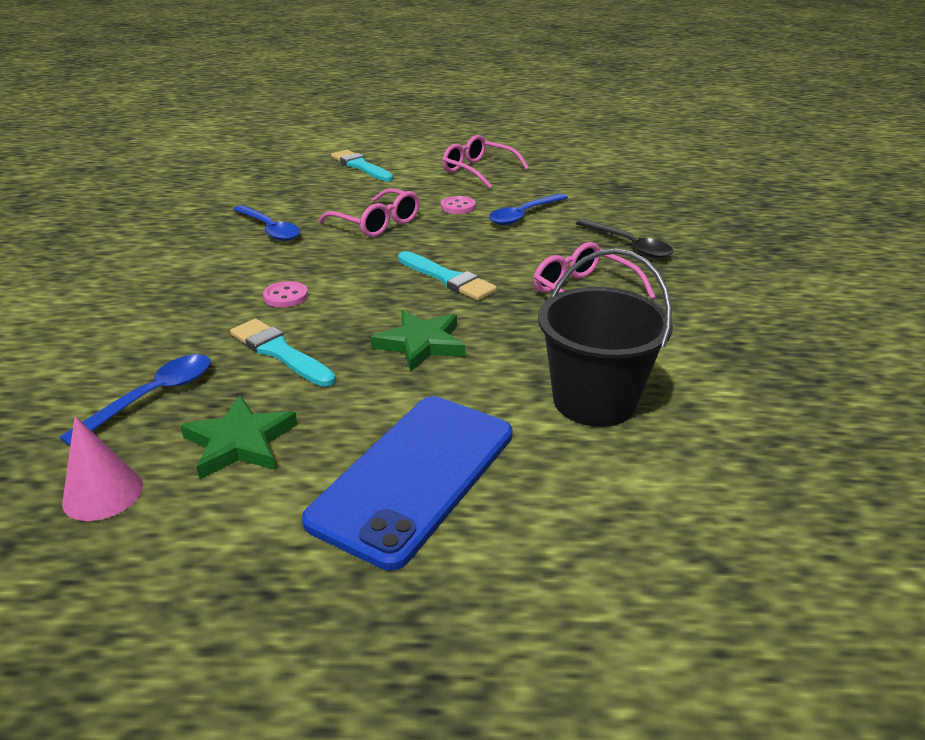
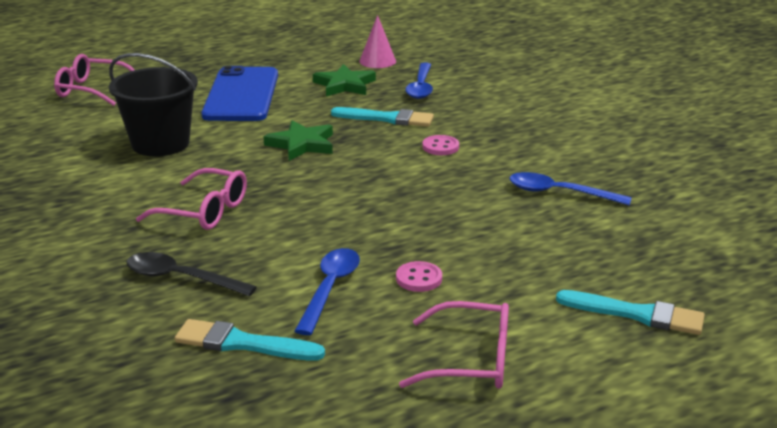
camera: 150 degrees right, 5 degrees down
(376, 223) = (474, 229): pink glasses -> pink glasses (92, 90)
(447, 278) = (334, 192): turquoise brush -> turquoise brush (242, 343)

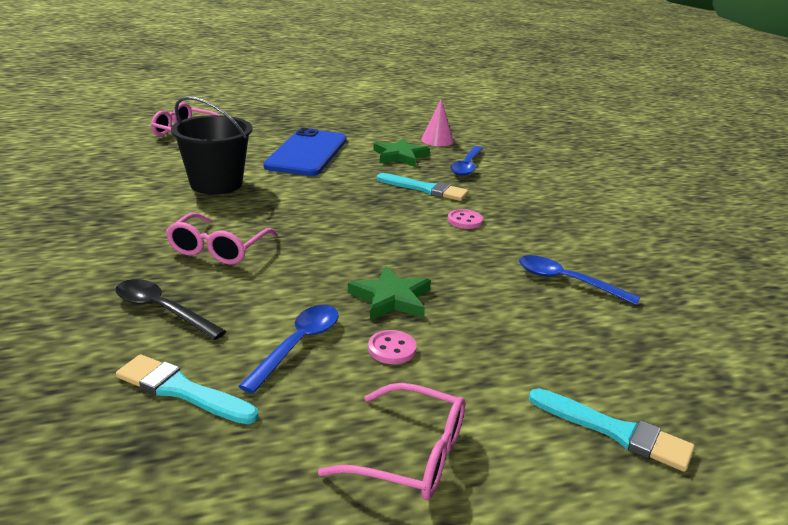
camera: 10 degrees right, 0 degrees up
(203, 211) = (219, 248): pink glasses -> pink glasses turned 75 degrees clockwise
(302, 144) = (338, 201): green star -> green star (391, 298)

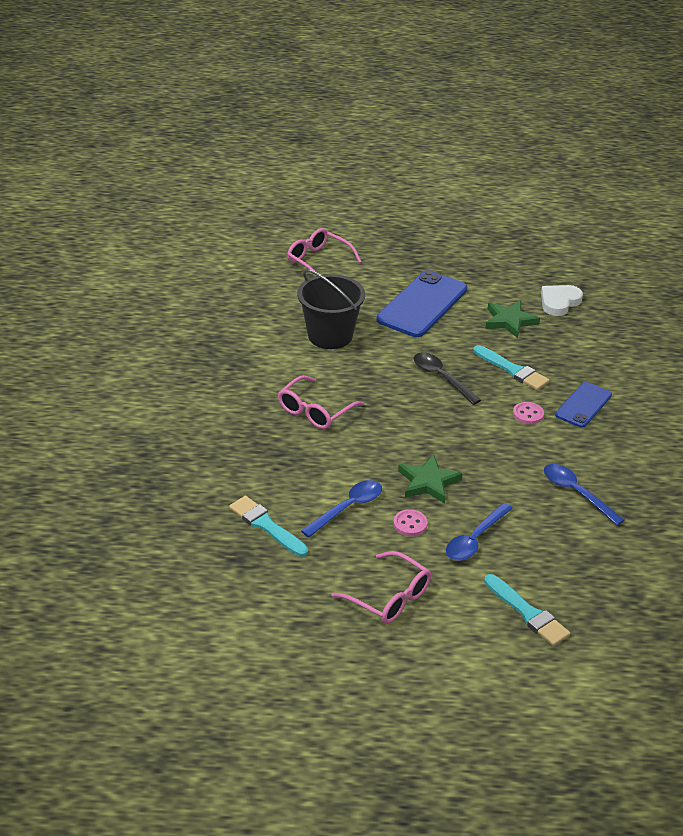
camera: 20 degrees right, 10 degrees up
(162, 310) = (264, 461): black spoon -> black spoon (441, 377)
(437, 140) = (559, 302): pink cone -> white heart
(467, 166) = (569, 345): blue spoon -> blue spoon (474, 539)
(514, 207) = (583, 405): none -> blue phone

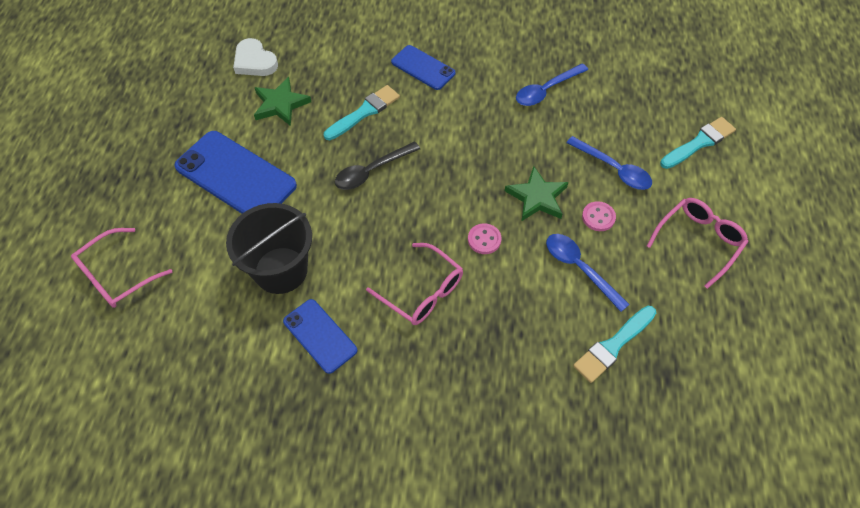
camera: 85 degrees left, 20 degrees up
(271, 359) = (320, 335): none -> blue phone
(528, 414) = (435, 109): pink button -> pink button (484, 239)

